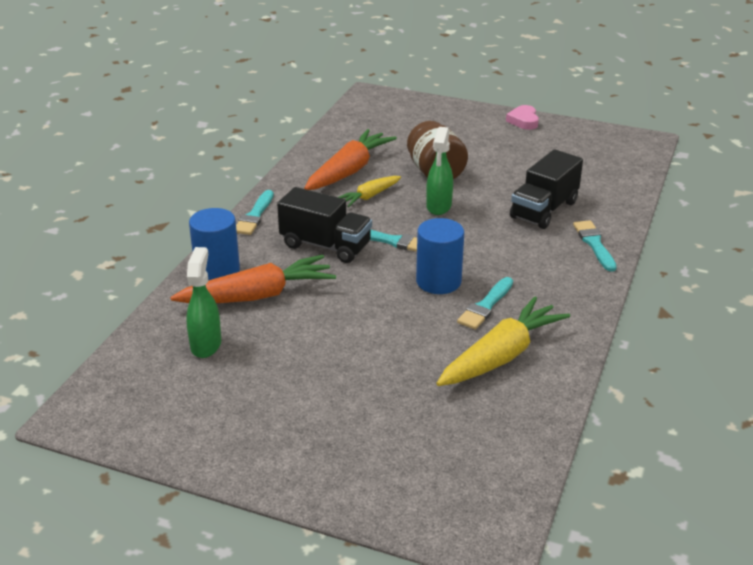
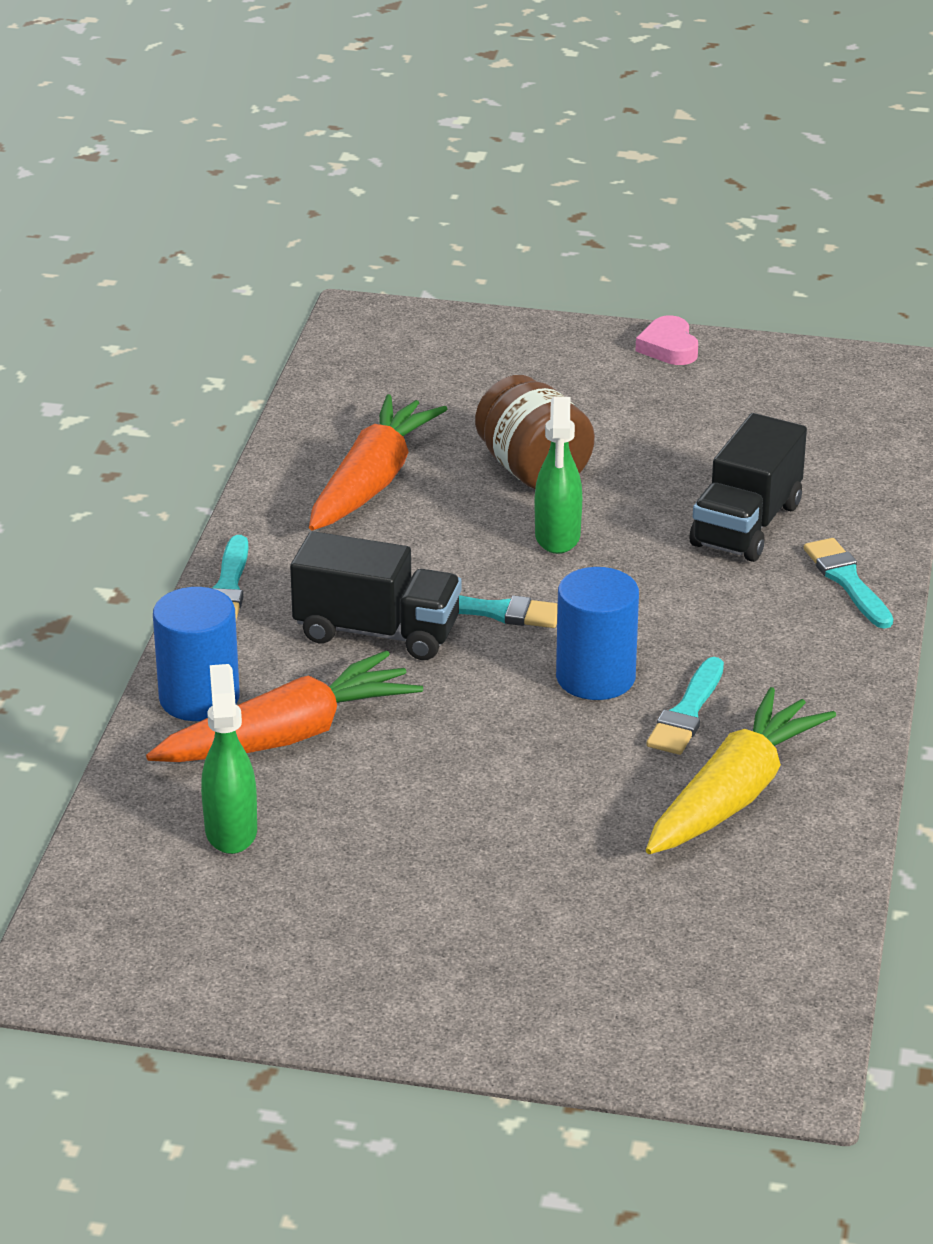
camera: 10 degrees left, 0 degrees up
(369, 196) = (425, 529): yellow carrot -> none

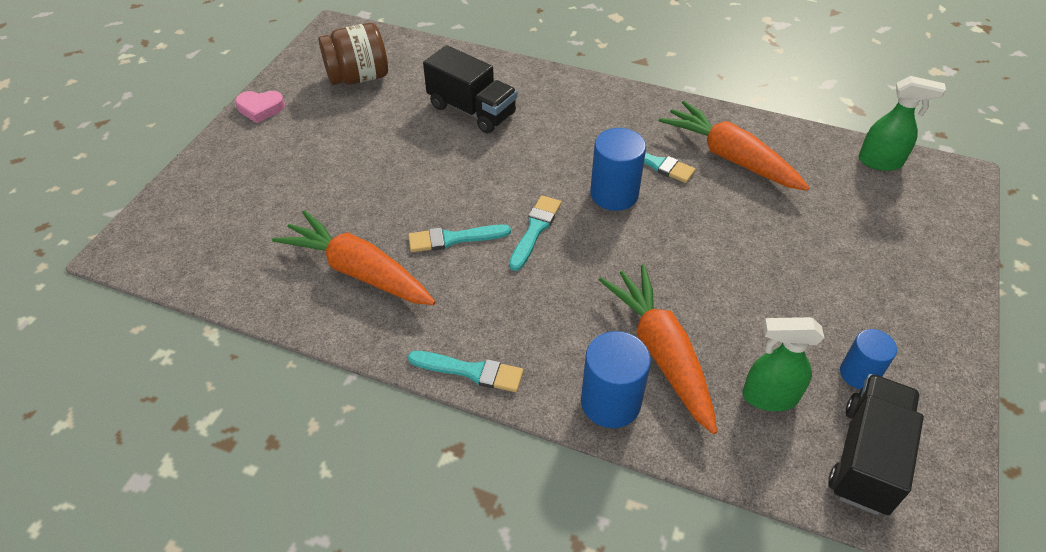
camera: 80 degrees left, 15 degrees up
(287, 916) = (859, 374): none -> blue cylinder
(377, 632) = (546, 290): black truck -> black truck (866, 457)
(533, 470) = (378, 188): brown jar -> brown jar (358, 77)
(557, 537) = (459, 188): green spray bottle -> green spray bottle (880, 162)
(734, 794) = (730, 157): yellow carrot -> orange carrot
(847, 581) = (538, 84): turquoise brush -> turquoise brush (454, 238)

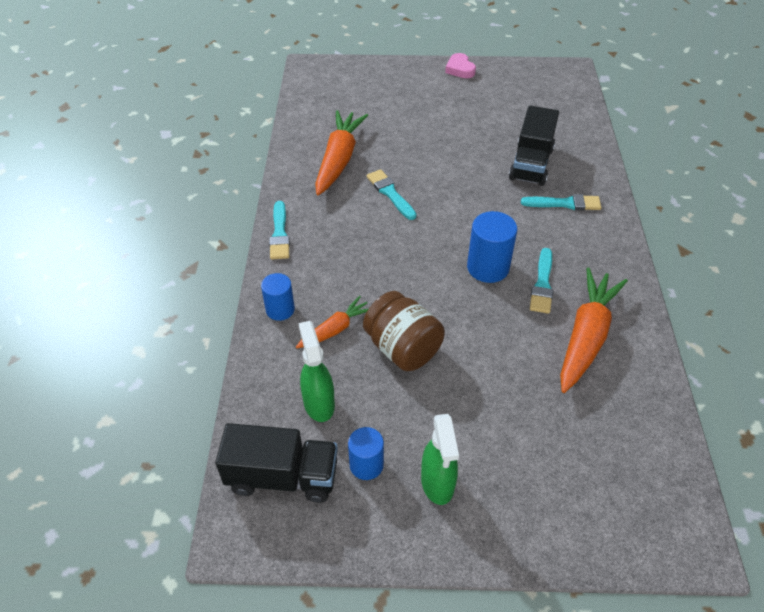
camera: 70 degrees right, 0 degrees up
(358, 77) = (525, 98): brown jar -> brown jar (403, 348)
(535, 230) = (421, 232): turquoise brush -> turquoise brush (564, 203)
(610, 402) = (280, 309): blue cylinder -> blue cylinder, size x0.65
(661, 352) = (335, 329): orange carrot -> orange carrot, size x0.55
(880, 162) = (665, 464): green spray bottle -> green spray bottle (437, 483)

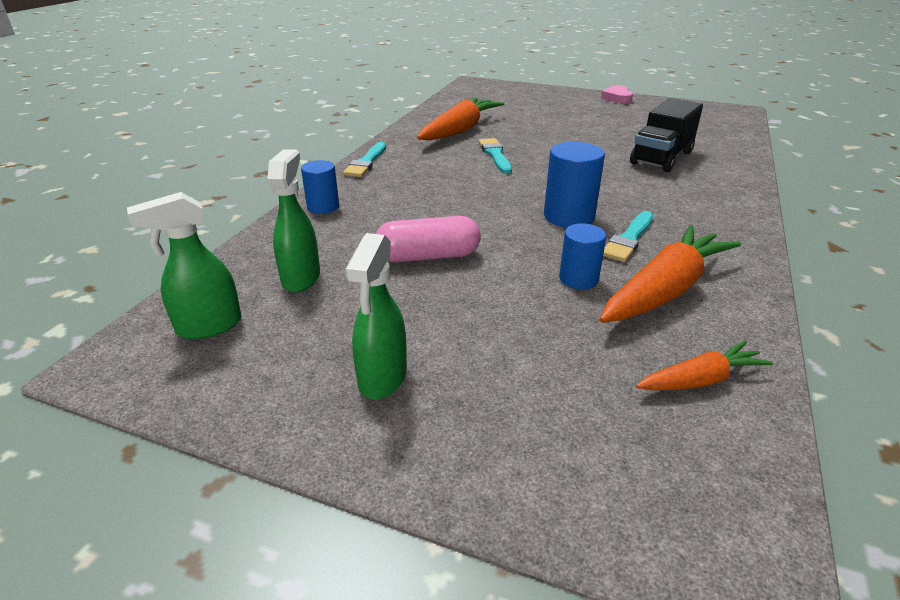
camera: 20 degrees right, 15 degrees down
(283, 477) = (208, 326): black truck -> green spray bottle
(335, 329) = (366, 229): orange carrot -> orange carrot (701, 380)
(366, 465) = (309, 339): blue cylinder -> blue cylinder (578, 279)
(403, 348) = (428, 256): brown jar -> pink capsule
(564, 203) = (688, 188): turquoise brush -> none

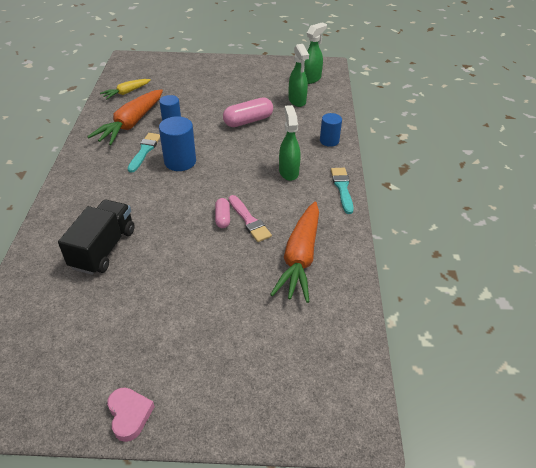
camera: 160 degrees right, 10 degrees up
(382, 378) = (236, 76): green spray bottle -> green spray bottle (288, 172)
(495, 155) = (249, 220): turquoise brush -> pink brush
(524, 160) = (222, 218): none -> pink capsule
(701, 380) = (126, 92): orange carrot -> yellow carrot

